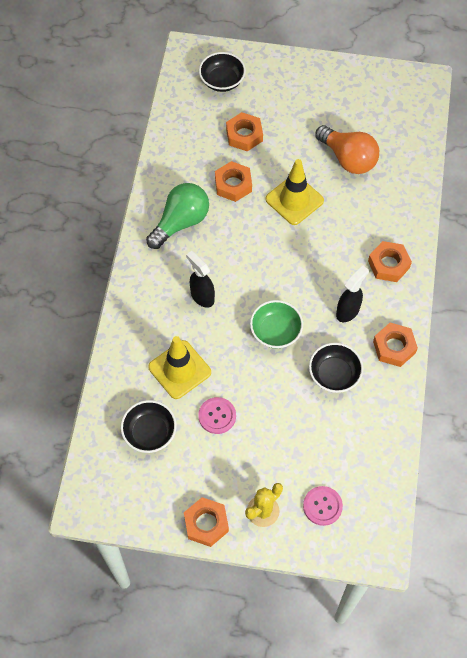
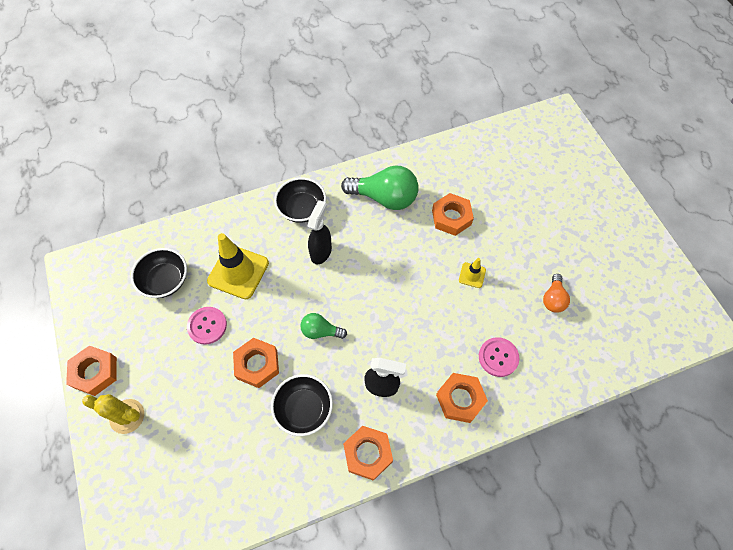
camera: 60 degrees right, 0 degrees up
(222, 81) = (551, 154): black bowl -> black bowl (302, 209)
(244, 135) = (509, 199): orange nut -> orange nut (257, 364)
(275, 332) = (320, 331): green bowl -> green light bulb
(294, 200) = (472, 275): yellow traffic cone -> yellow traffic cone, size x0.49
(322, 506) = (154, 471): pink button -> pink button (498, 357)
(348, 159) = (553, 299): orange light bulb -> orange light bulb, size x0.53

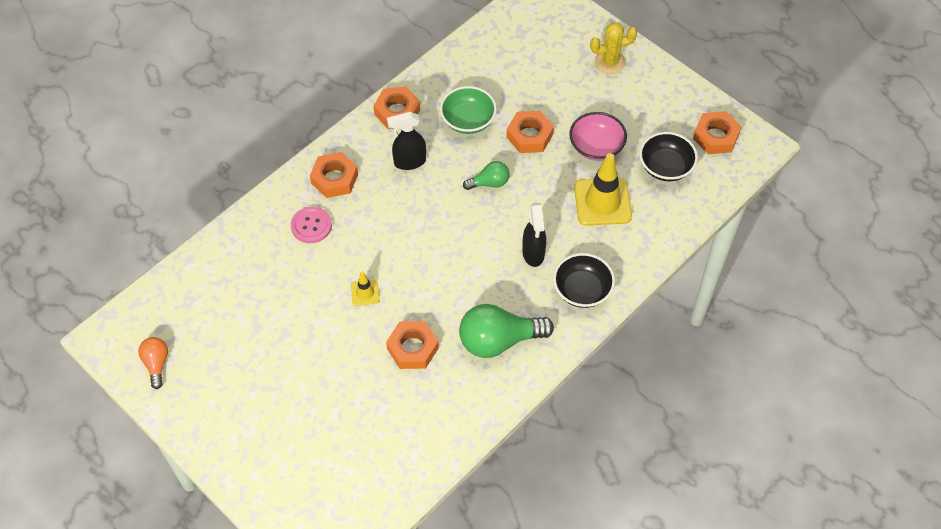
camera: 155 degrees right, 5 degrees down
(95, 372) = (662, 78): orange nut -> orange nut (715, 136)
(207, 326) = (596, 147): pink button -> pink bowl
(304, 409) = (468, 120): black bowl -> green bowl
(553, 299) = (272, 302): orange light bulb -> orange light bulb (156, 364)

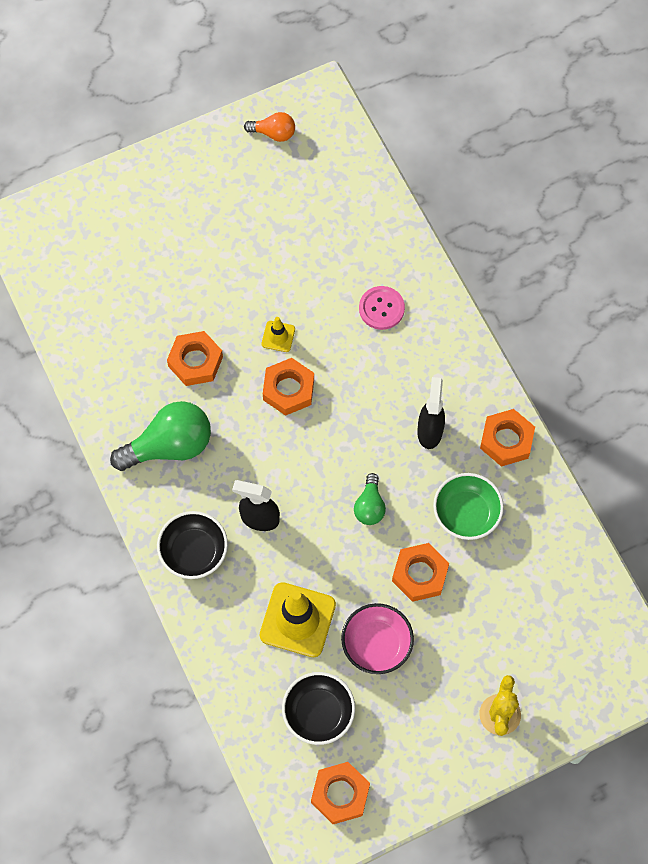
camera: 110 degrees right, 10 degrees up
(334, 179) = (435, 348): orange nut -> orange nut (288, 389)
(499, 340) = (169, 446): green light bulb -> green light bulb turned 60 degrees clockwise

